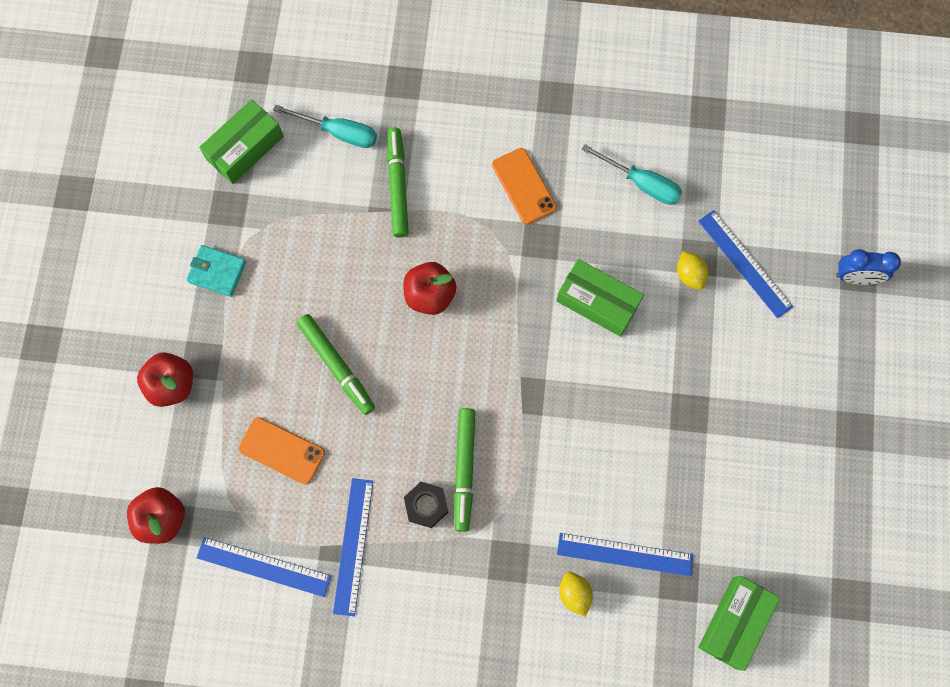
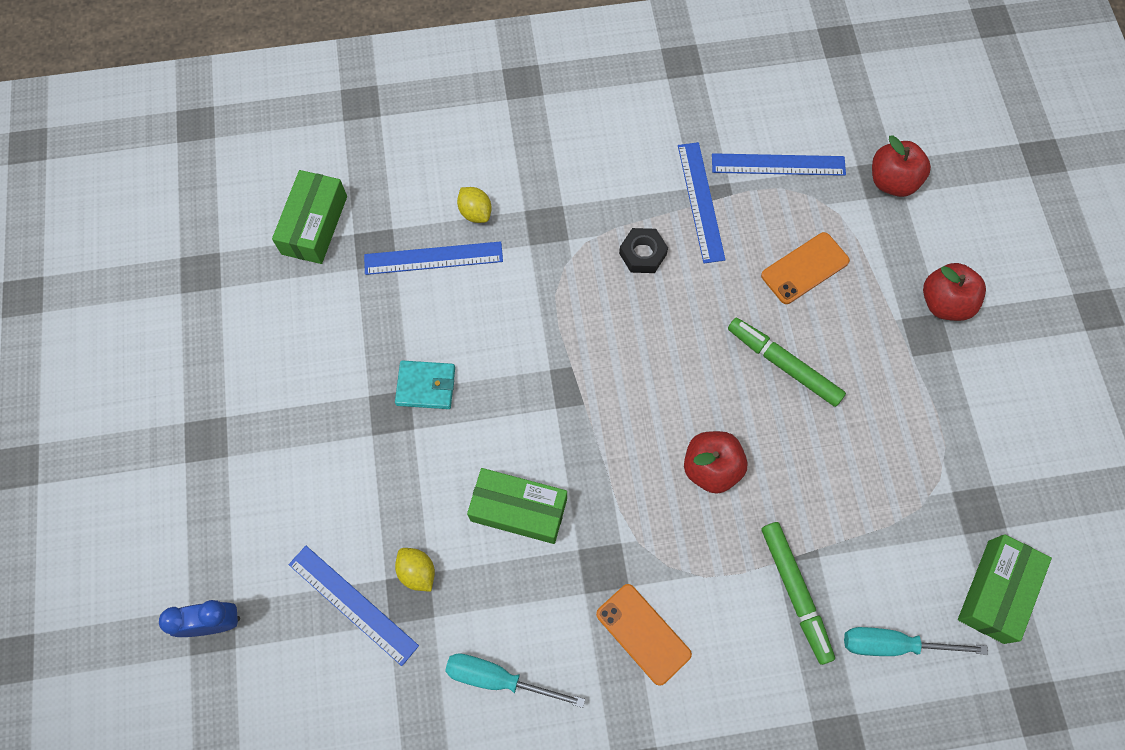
camera: 165 degrees right, 5 degrees down
(217, 272) = (955, 432): turquoise wallet -> turquoise wallet (426, 386)
(282, 450) = (805, 268): orange phone -> orange phone turned 45 degrees counterclockwise
(464, 470) = (615, 296): green marker -> none

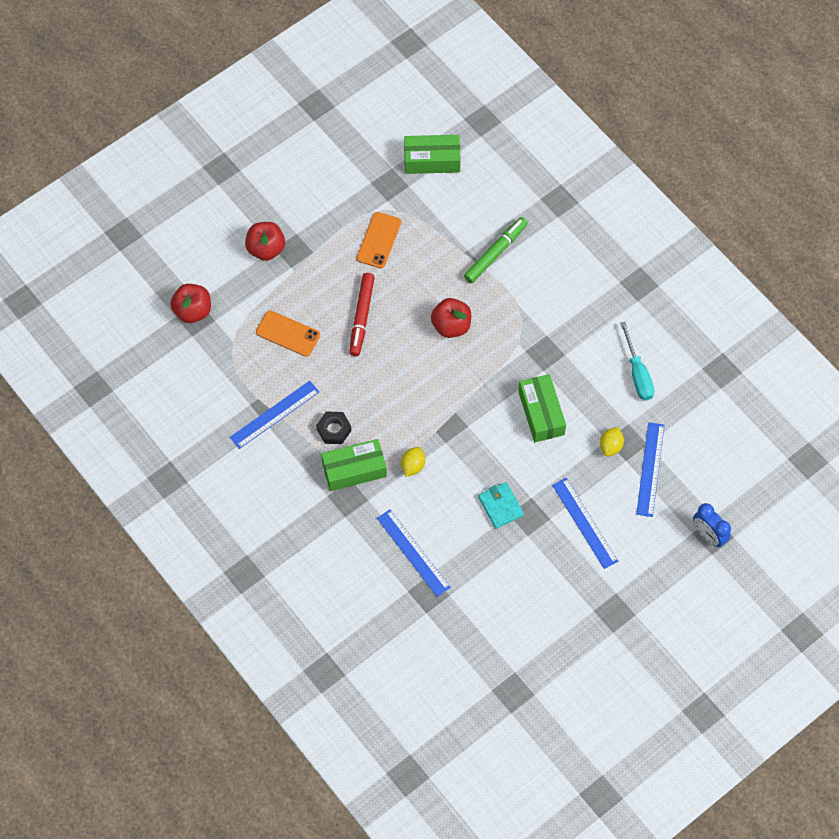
camera: 120 degrees left, 5 degrees down
(314, 225) = (435, 641): green box -> green box (354, 470)
(475, 212) = (364, 546): yellow lemon -> yellow lemon (412, 466)
(643, 634) = (567, 315): orange phone -> orange phone (379, 240)
(778, 165) = (219, 382): blue ruler -> blue ruler (585, 523)
(783, 364) = (361, 317): green marker -> red marker
(893, 644) = (493, 196): turquoise screwdriver -> none

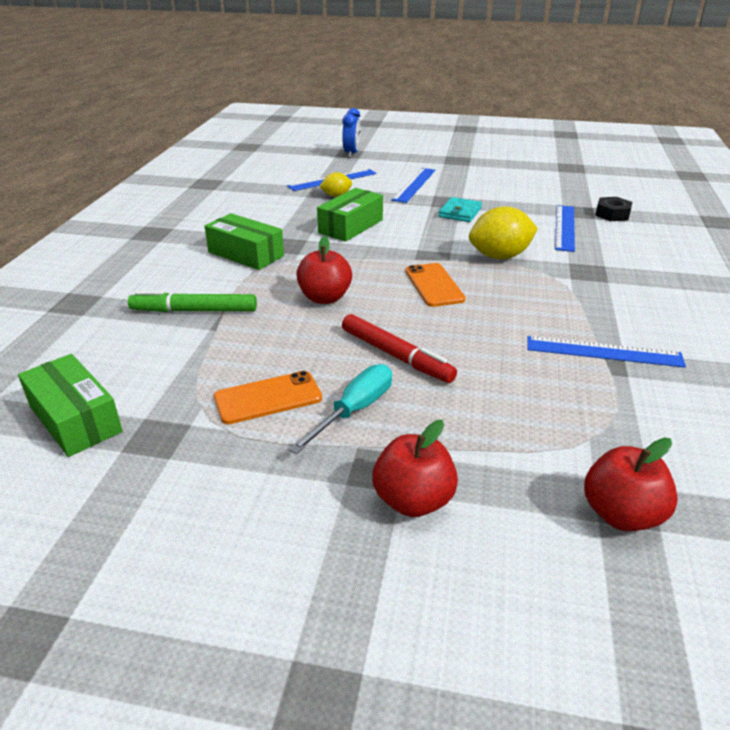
camera: 130 degrees left, 30 degrees down
(288, 333) = (502, 398): orange phone -> orange phone (434, 285)
(334, 430) = (547, 308): black nut -> black nut (612, 214)
(354, 470) = (559, 280): green box -> green box (246, 254)
(361, 317) = (396, 356): red marker -> red marker turned 75 degrees clockwise
(412, 466) = (499, 256): yellow lemon -> yellow lemon, size x1.81
(637, 373) = (252, 206): turquoise screwdriver -> turquoise screwdriver (354, 410)

